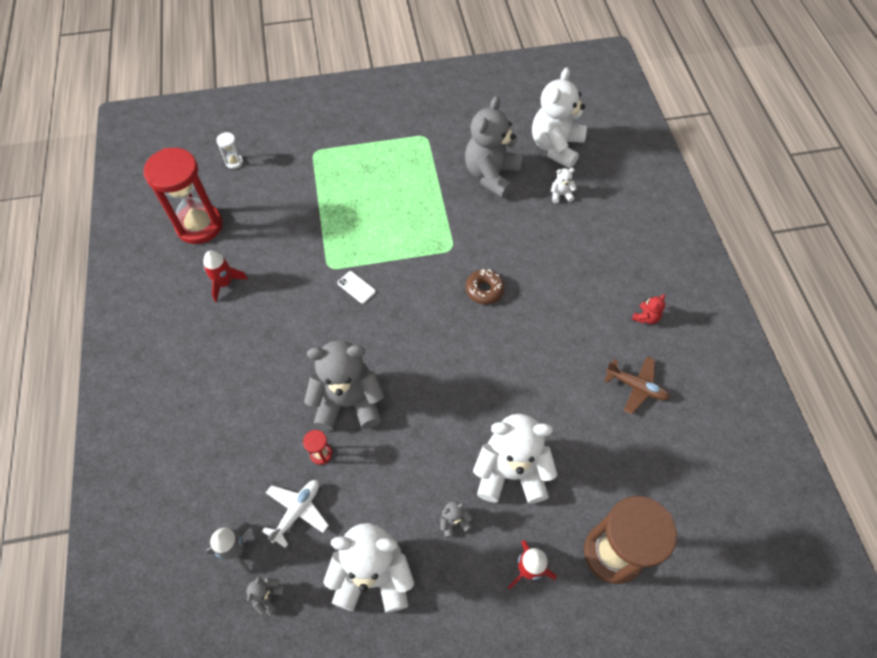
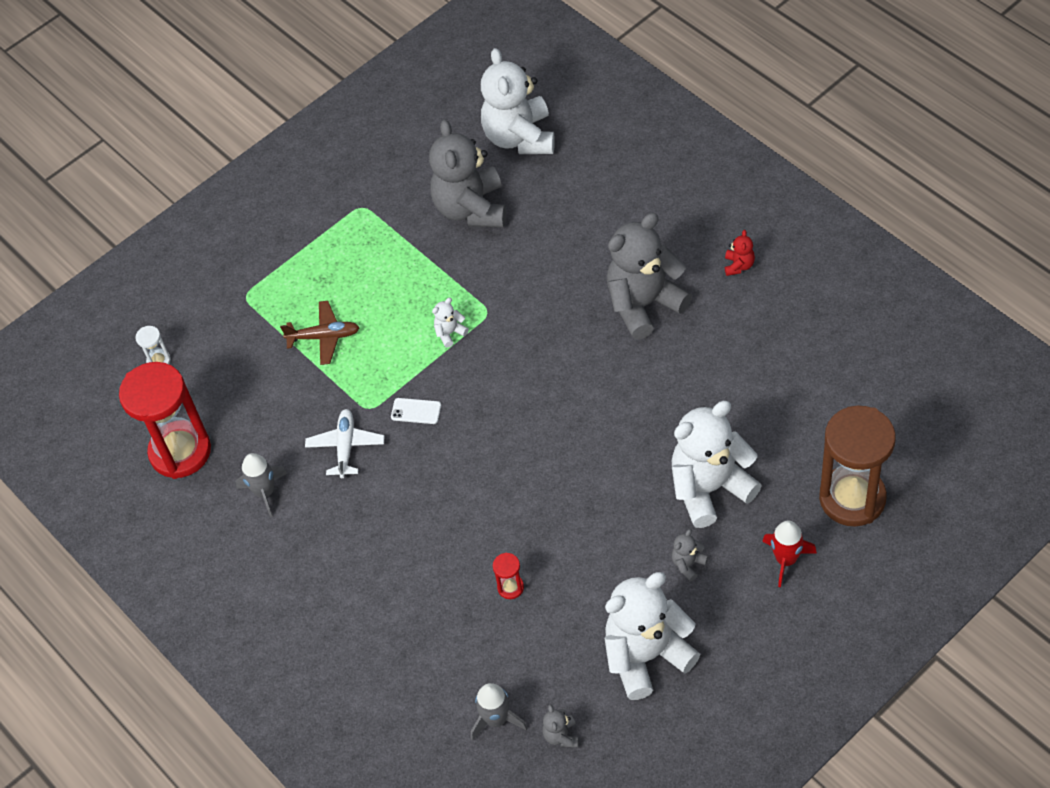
camera: 25 degrees left, 5 degrees down
(225, 283) = (265, 492): red rocket -> grey rocket
(297, 512) = (529, 651): white plane -> white plane (346, 447)
(348, 402) = (499, 525): grey teddy bear -> grey teddy bear (644, 304)
(484, 290) = (555, 334): brown donut -> none
(561, 195) = (563, 188): white teddy bear -> white teddy bear (450, 333)
(636, 387) = (774, 338): brown plane -> brown plane (324, 337)

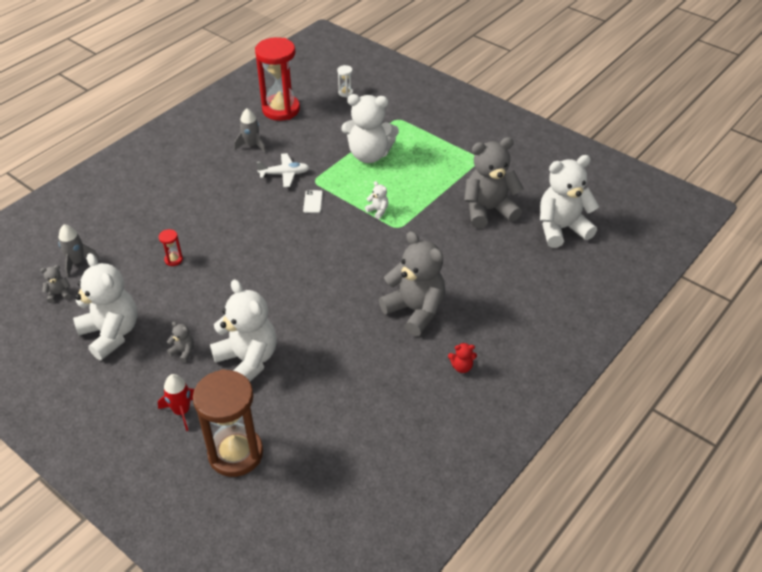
camera: 75 degrees right, 10 degrees down
(324, 337) = (369, 155): brown plane -> white teddy bear

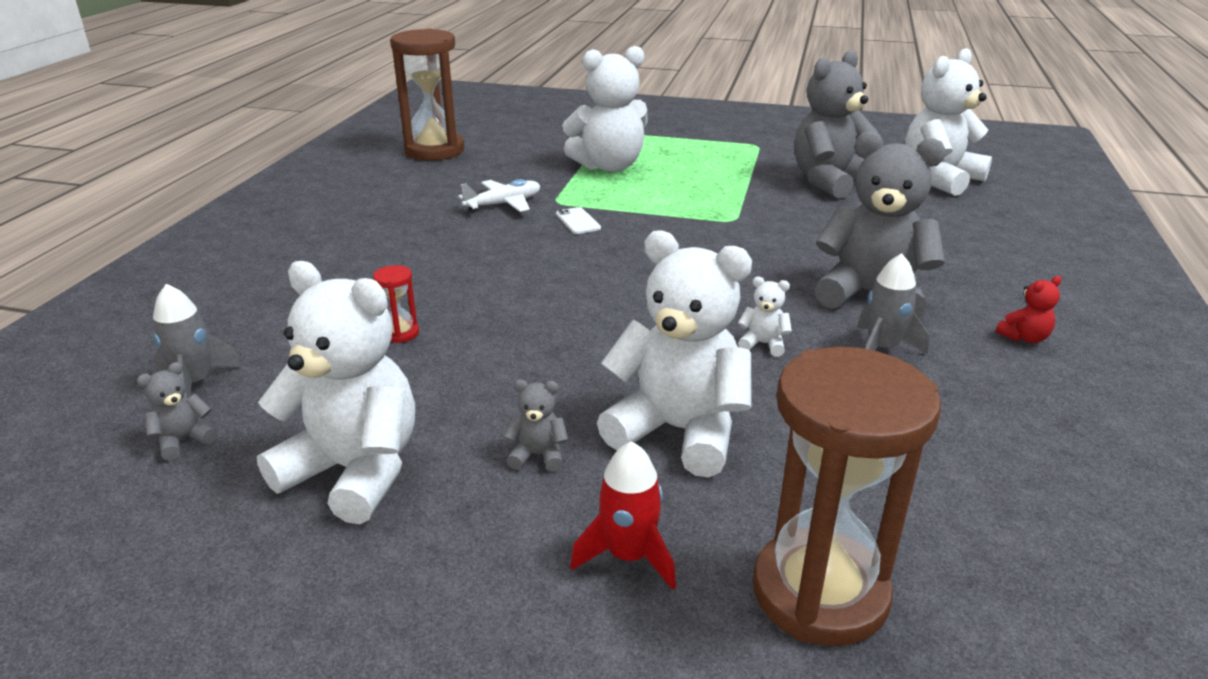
camera: 25 degrees left, 15 degrees down
(251, 145) = (421, 188): grey rocket -> grey rocket (882, 349)
(281, 109) = (434, 150): red hourglass -> brown hourglass
(345, 93) = (513, 124): white hourglass -> none
(378, 211) = (684, 211): white teddy bear -> white teddy bear (763, 344)

